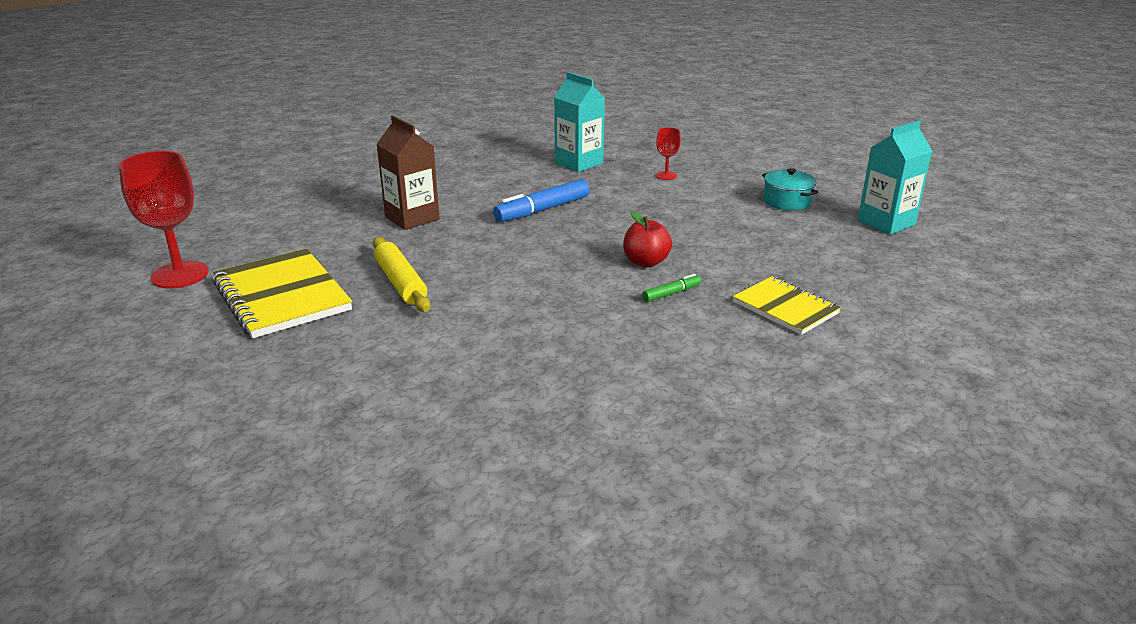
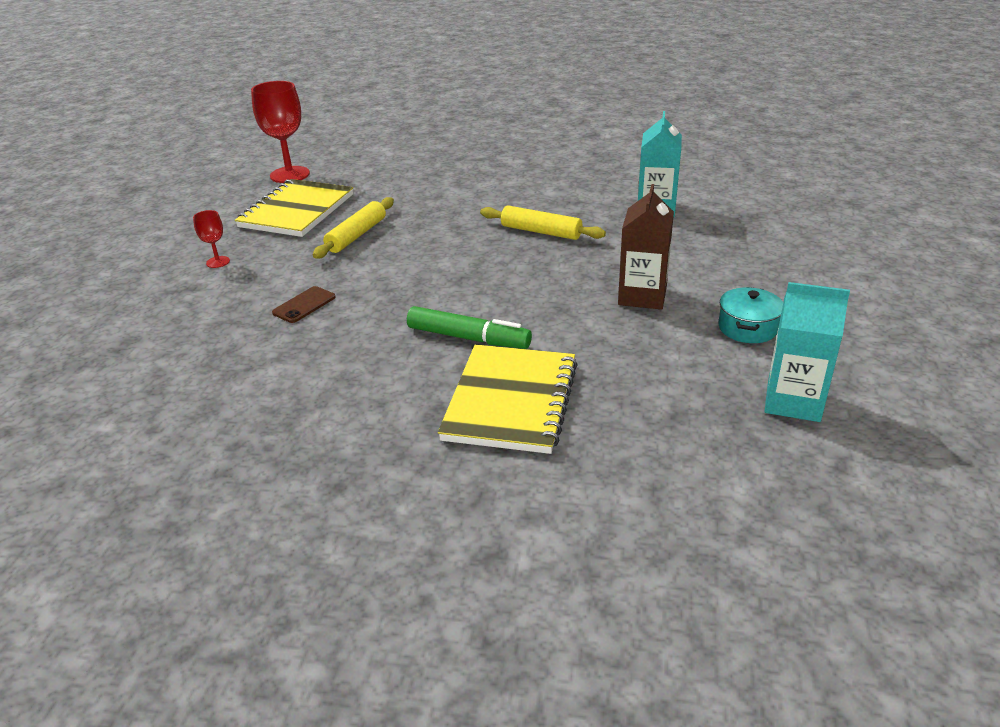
camera: 55 degrees right, 5 degrees up
(412, 218) = (456, 197): brown carton -> brown carton (642, 296)
(499, 349) = (304, 305): none -> brown phone
(542, 210) = (541, 232): blue marker -> yellow rolling pin
(645, 262) = (509, 307): red apple -> none
(666, 176) = (698, 252): red goblet -> red goblet (218, 262)
(671, 293) = (468, 338): green marker -> green marker, size x1.93
(785, 308) = (511, 401): yellow notebook -> yellow notebook, size x1.60

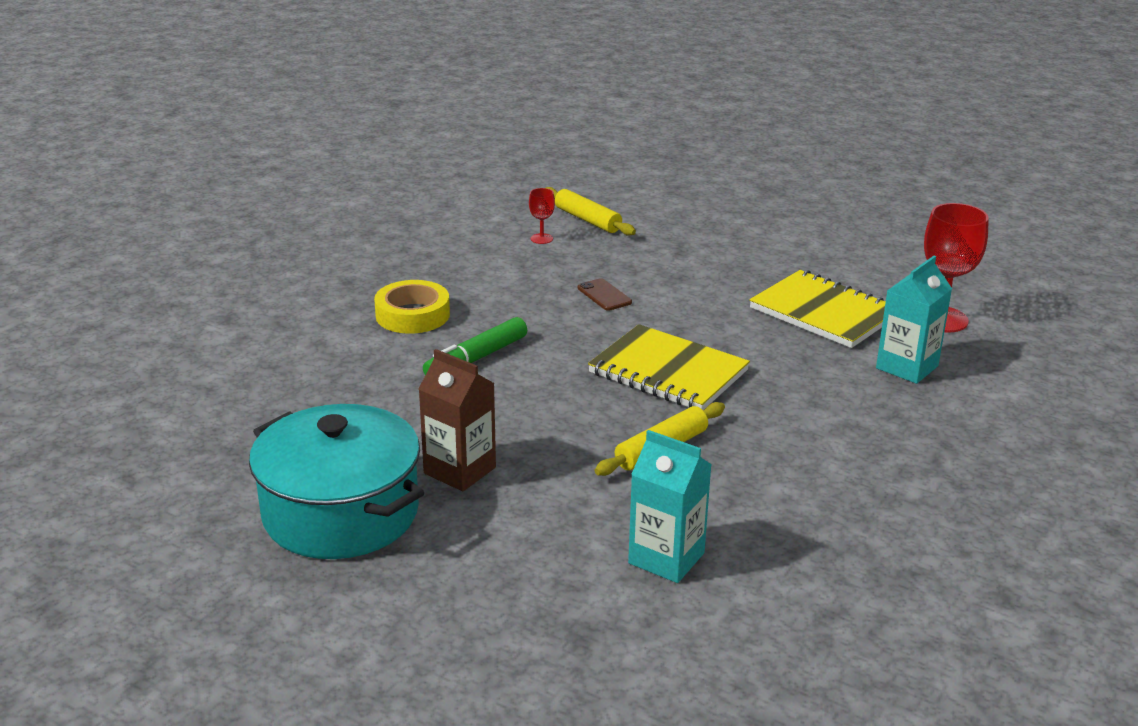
camera: 110 degrees right, 5 degrees down
(218, 262) = (724, 265): red goblet -> red goblet (541, 239)
(356, 235) = (735, 337): yellow rolling pin -> yellow rolling pin (587, 220)
(402, 404) = (412, 315): none -> yellow tape
(511, 401) = (367, 358): yellow notebook -> yellow notebook (668, 372)
(747, 328) = (341, 513): turquoise pot -> turquoise pot, size x2.29
(793, 401) = (216, 489): turquoise carton -> turquoise carton (907, 367)

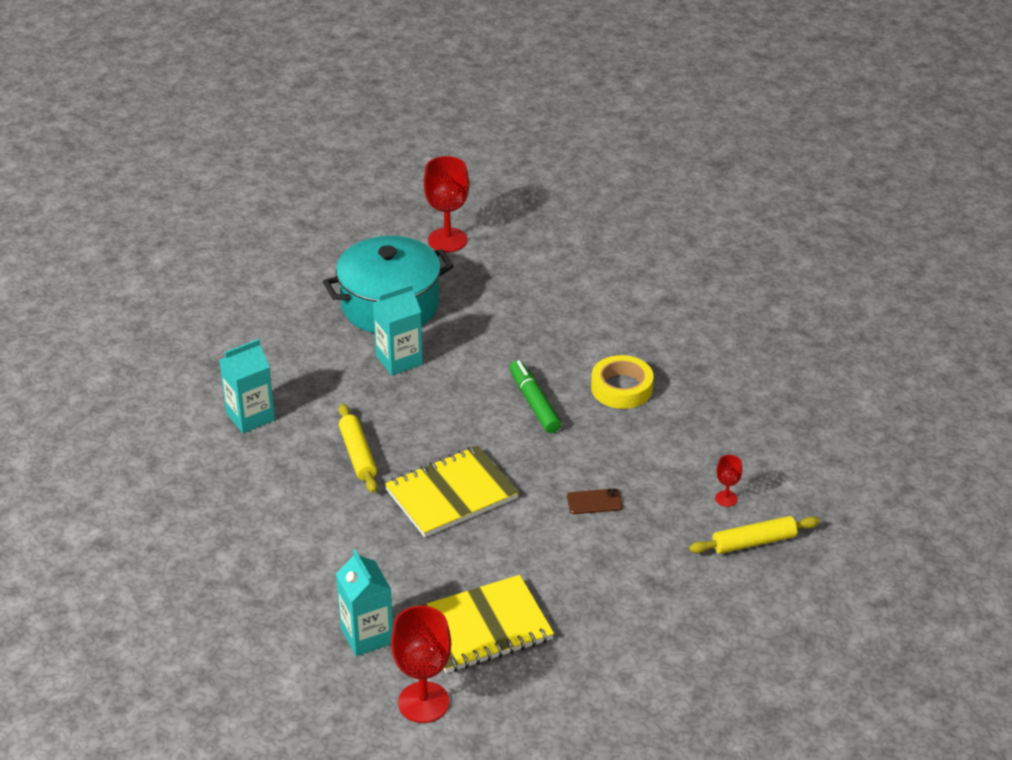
camera: 115 degrees right, 10 degrees up
(148, 507) = (447, 240): none -> red goblet
(460, 470) = (399, 360): brown carton -> turquoise carton

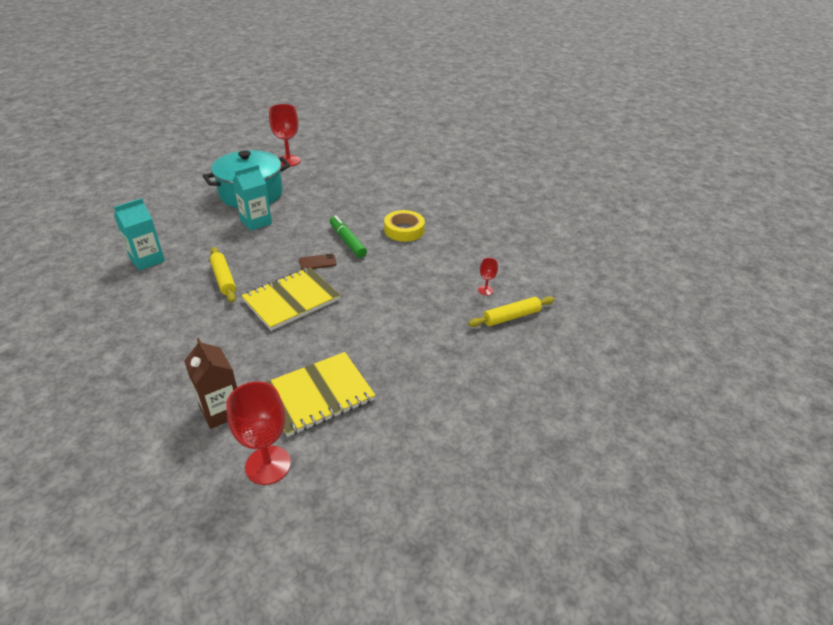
camera: 10 degrees left, 0 degrees up
(367, 635) = (221, 410): turquoise carton -> brown carton
(594, 502) = (395, 298): brown phone -> brown phone (317, 262)

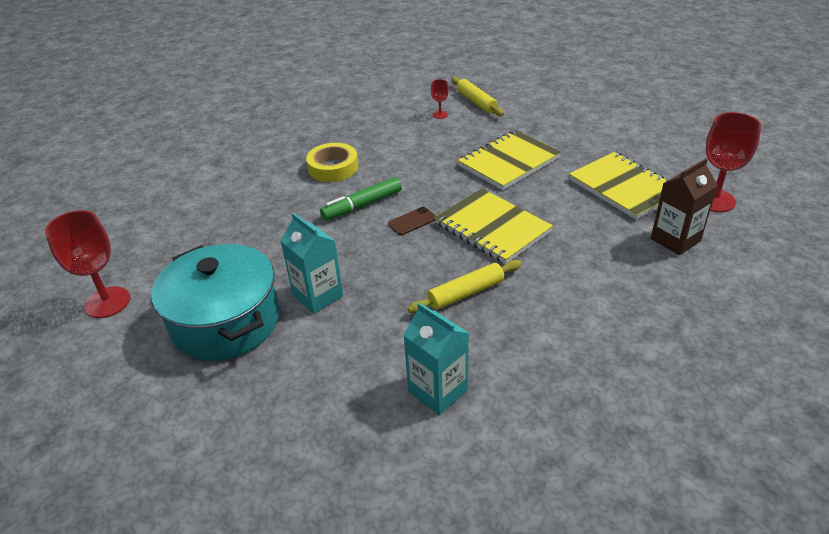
camera: 90 degrees left, 0 degrees up
(317, 262) = (412, 221): brown phone -> brown phone turned 75 degrees clockwise
(387, 323) = (508, 162): none -> yellow notebook

